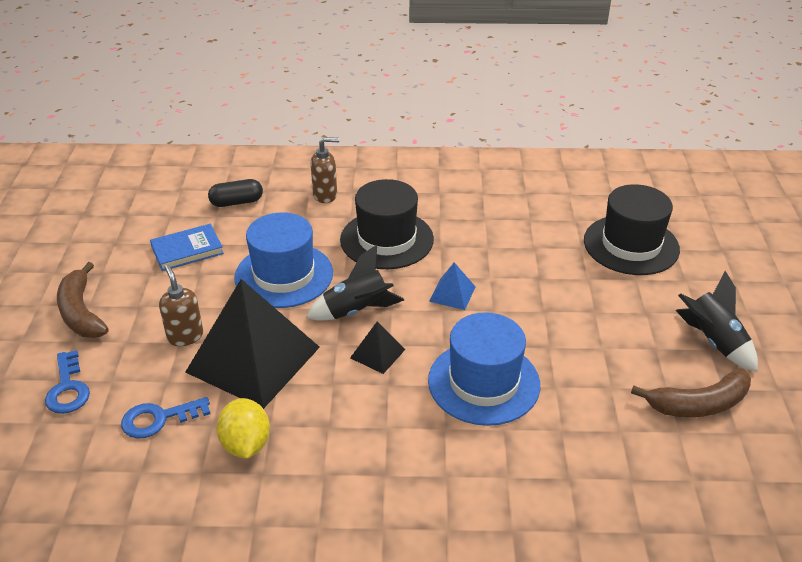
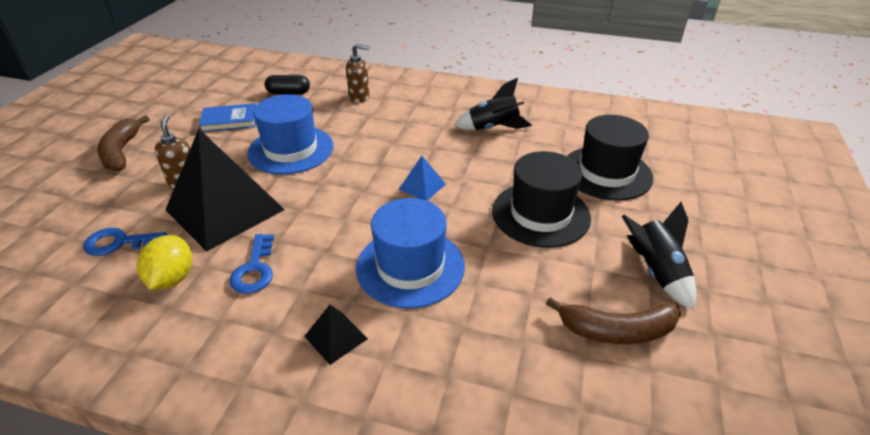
camera: 15 degrees right, 0 degrees up
(68, 388) = (70, 205): blue key -> blue key (254, 269)
(356, 311) = (332, 186): black rocket -> black rocket (493, 128)
(377, 353) = (330, 224): black pyramid -> black pyramid (336, 337)
(387, 239) = (390, 136): black hat -> black hat (540, 214)

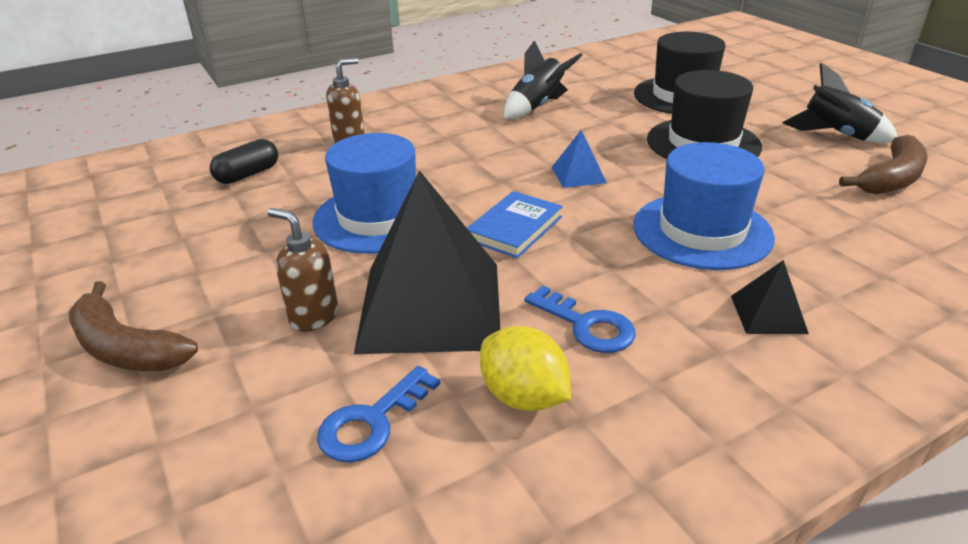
camera: 45 degrees left, 5 degrees down
(229, 120) = (227, 234): blue book -> blue book (515, 228)

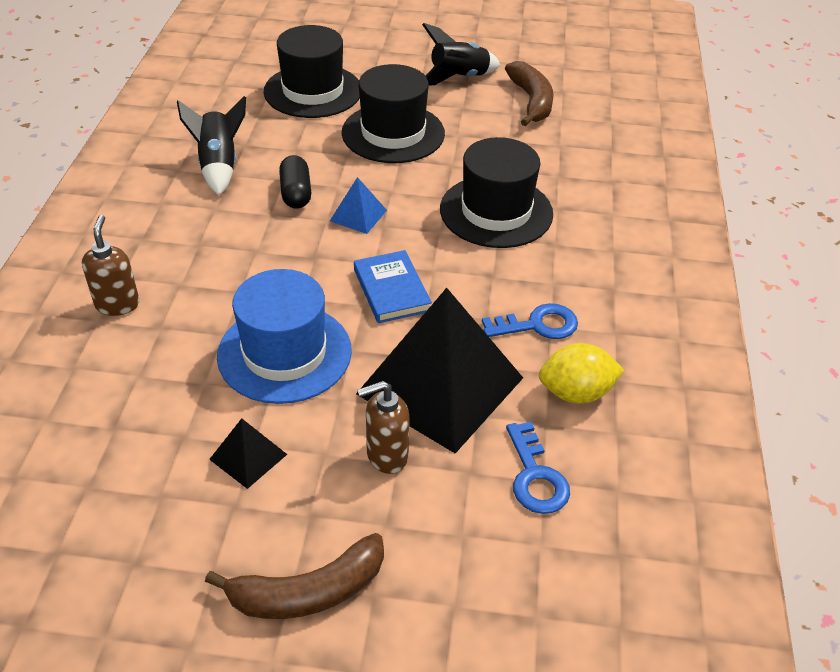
camera: 55 degrees left, 10 degrees up
(248, 174) = (88, 402): black capsule -> black capsule (296, 193)
(702, 231) = (496, 211): blue hat -> black hat
(768, 314) = (601, 247): black pyramid -> black pyramid (248, 456)

